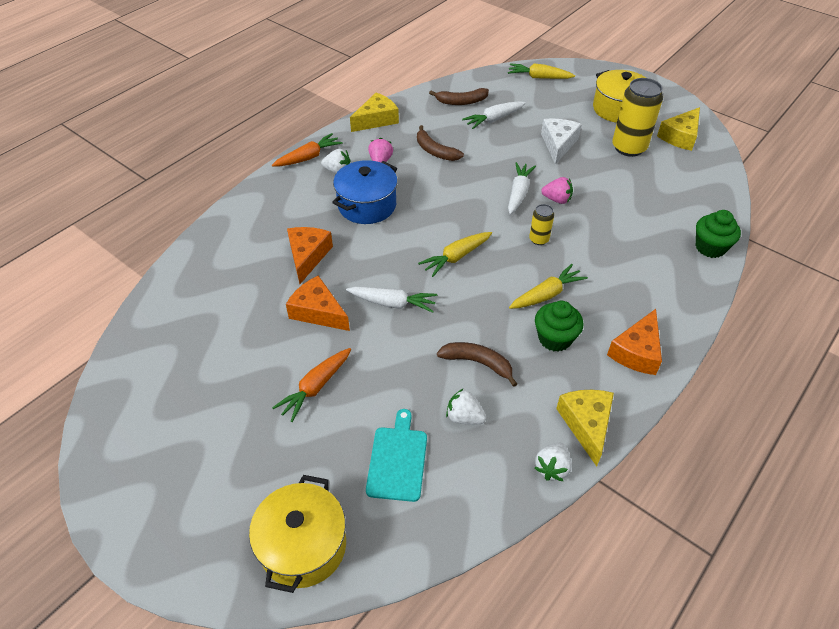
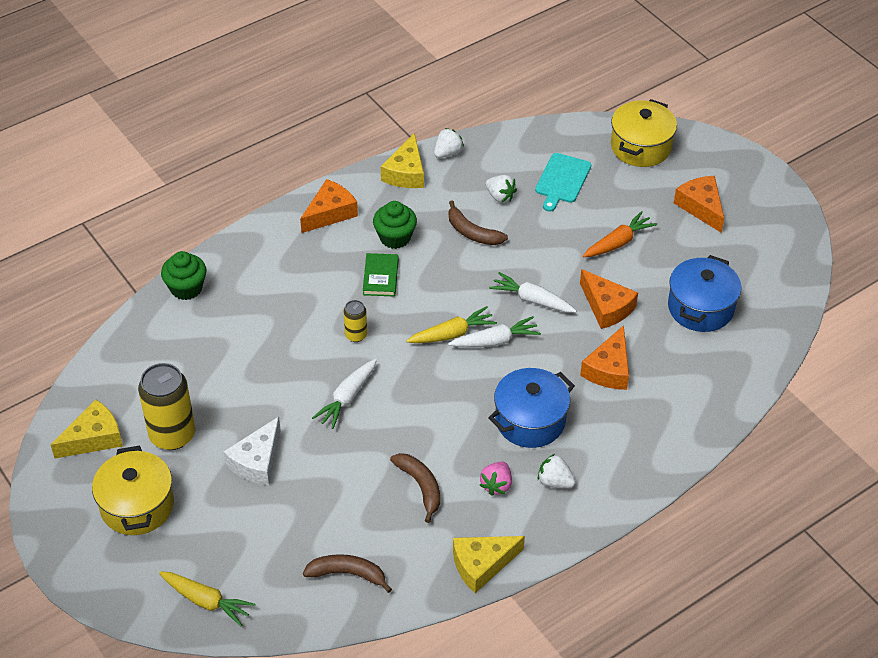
camera: 165 degrees left, 0 degrees up
(219, 461) = (701, 207): none -> orange cheese
(222, 331) = (700, 308): none -> blue pot
(308, 157) = (589, 514): orange carrot -> none
(494, 119) = (318, 526): white carrot -> white carrot (495, 341)
(546, 294) = (380, 277): yellow carrot -> green book
(557, 199) = (308, 379): pink strawberry -> none

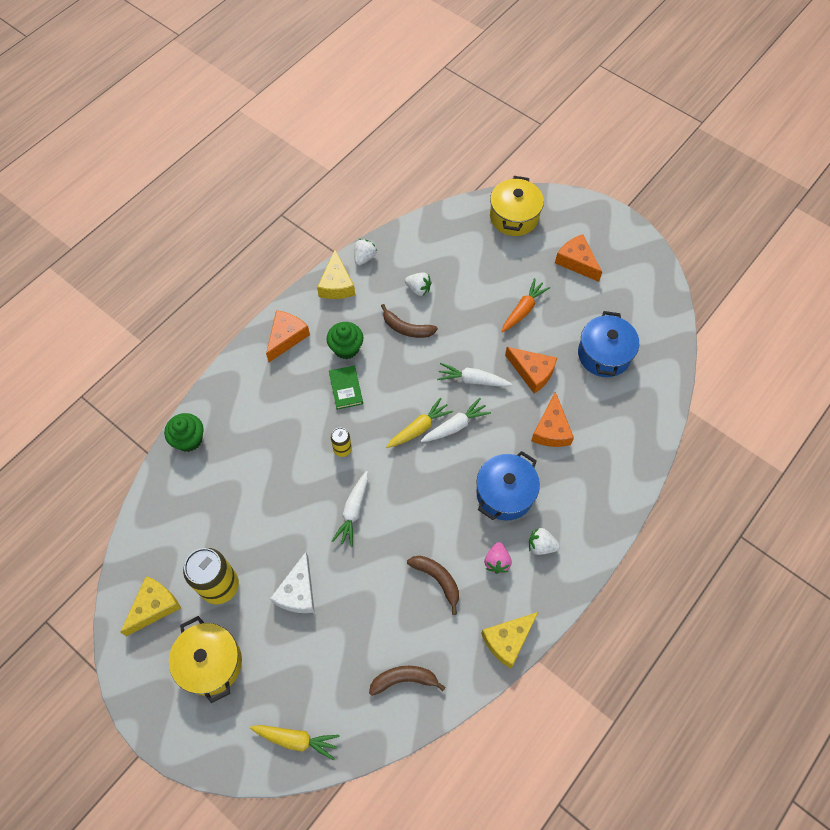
camera: 15 degrees left, 15 degrees up
(562, 180) = (462, 262): turquoise cutting board -> none

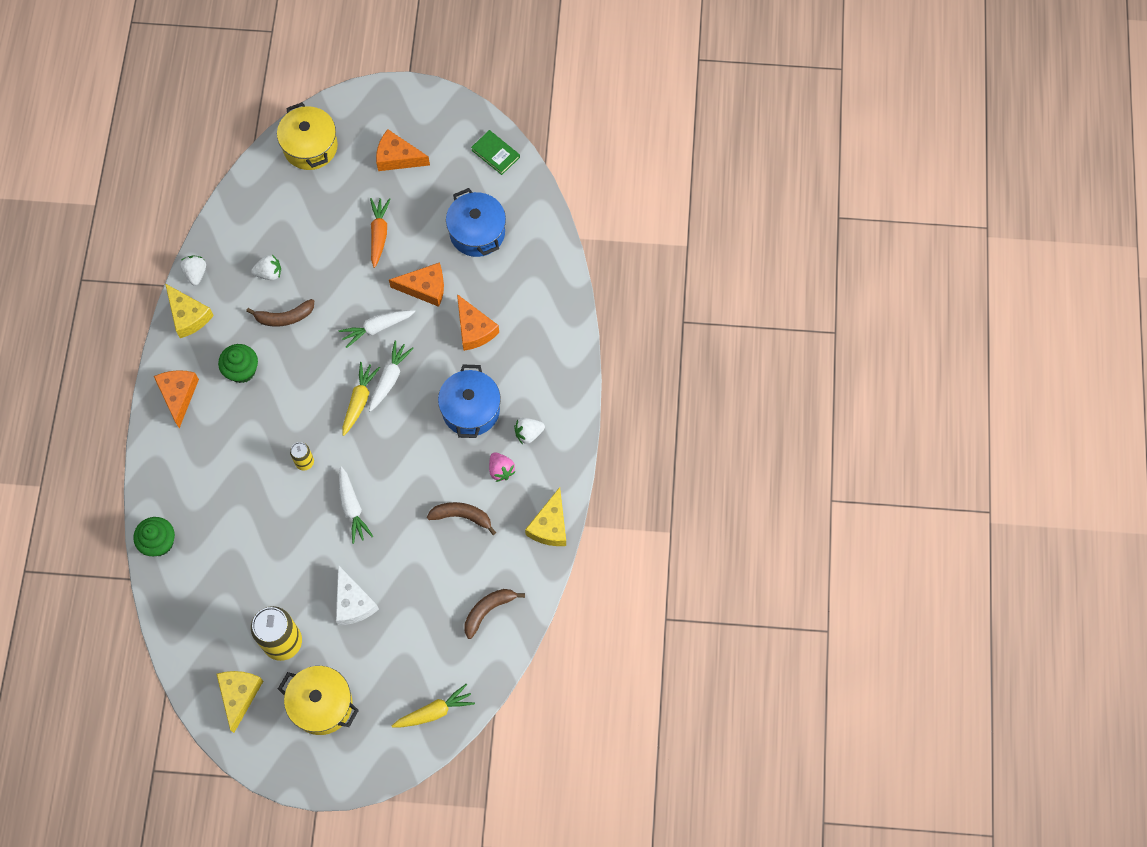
camera: 35 degrees left, 5 degrees up
(346, 388) = (268, 407): green book -> green book (495, 154)

